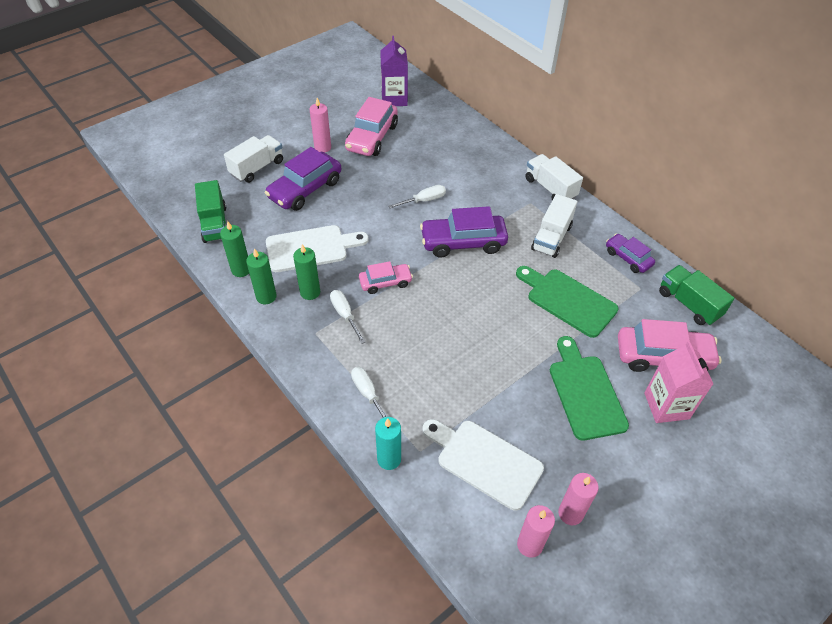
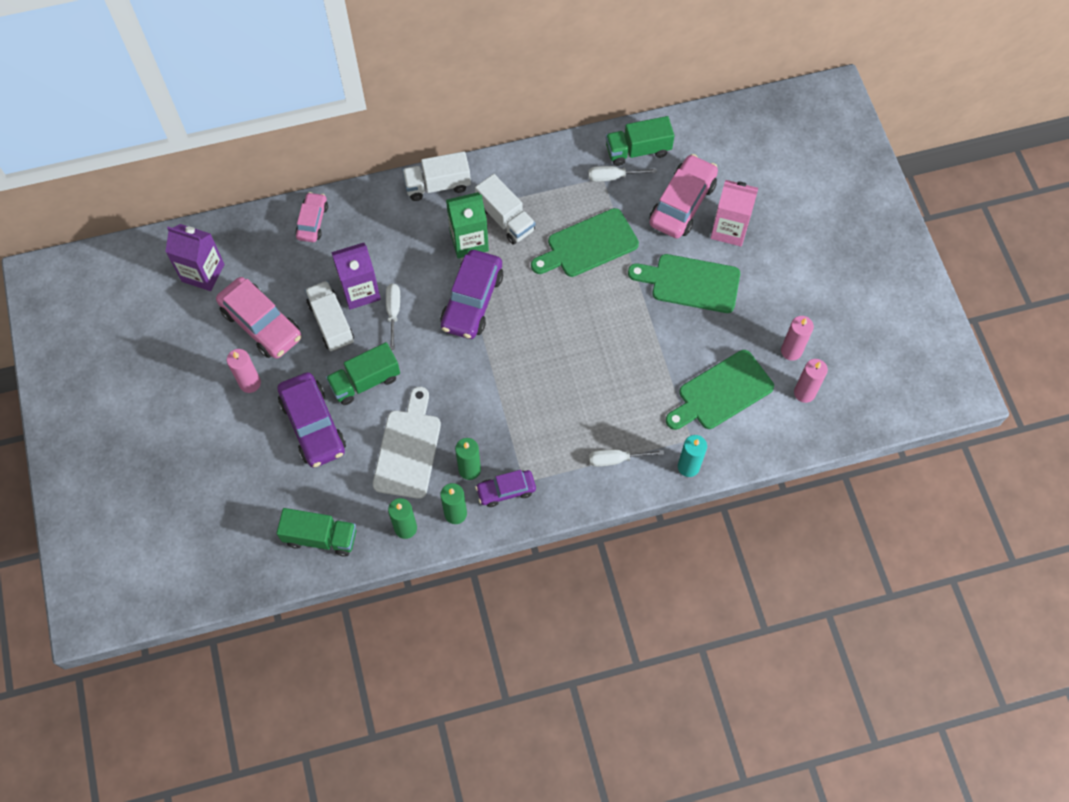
camera: 65 degrees left, 15 degrees up
(257, 168) = (248, 466): white truck -> white truck (331, 323)
(345, 315) = (515, 447): white screwdriver -> white screwdriver (613, 177)
(356, 204) = (365, 381): none -> green truck
(385, 282) = (490, 394): pink car -> pink car (312, 221)
(430, 177) = (360, 291): none -> purple carton
(484, 461) = (721, 392): white cutting board -> green cutting board
(515, 222) = (469, 241): none -> green carton
(628, 258) = (563, 168): purple car -> purple car (506, 491)

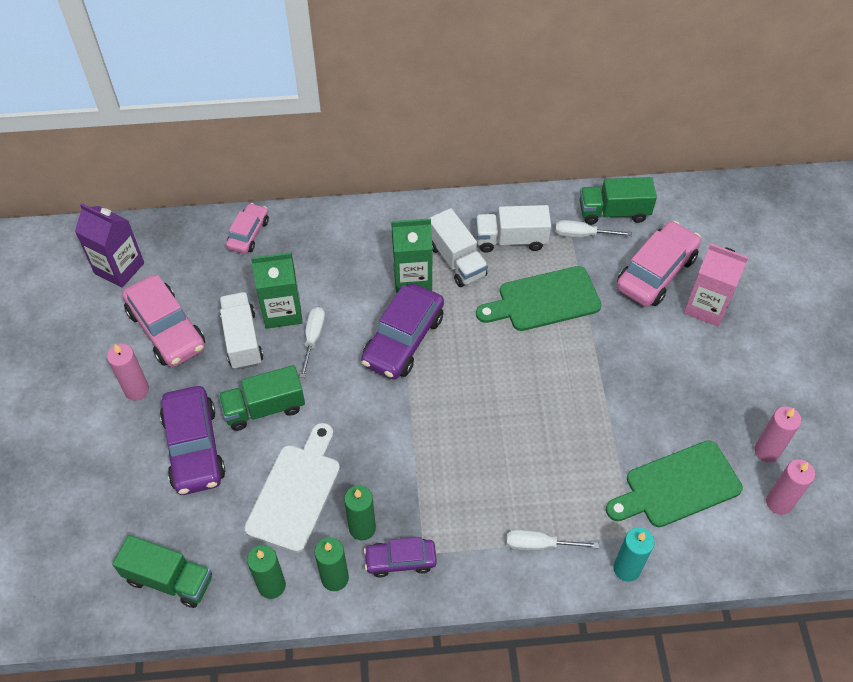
camera: 10 degrees right, 10 degrees down
(360, 291) = (282, 311): purple carton -> green carton
(437, 185) = (390, 217): white truck -> white truck (511, 240)
(690, 283) = (655, 357): green cutting board -> none

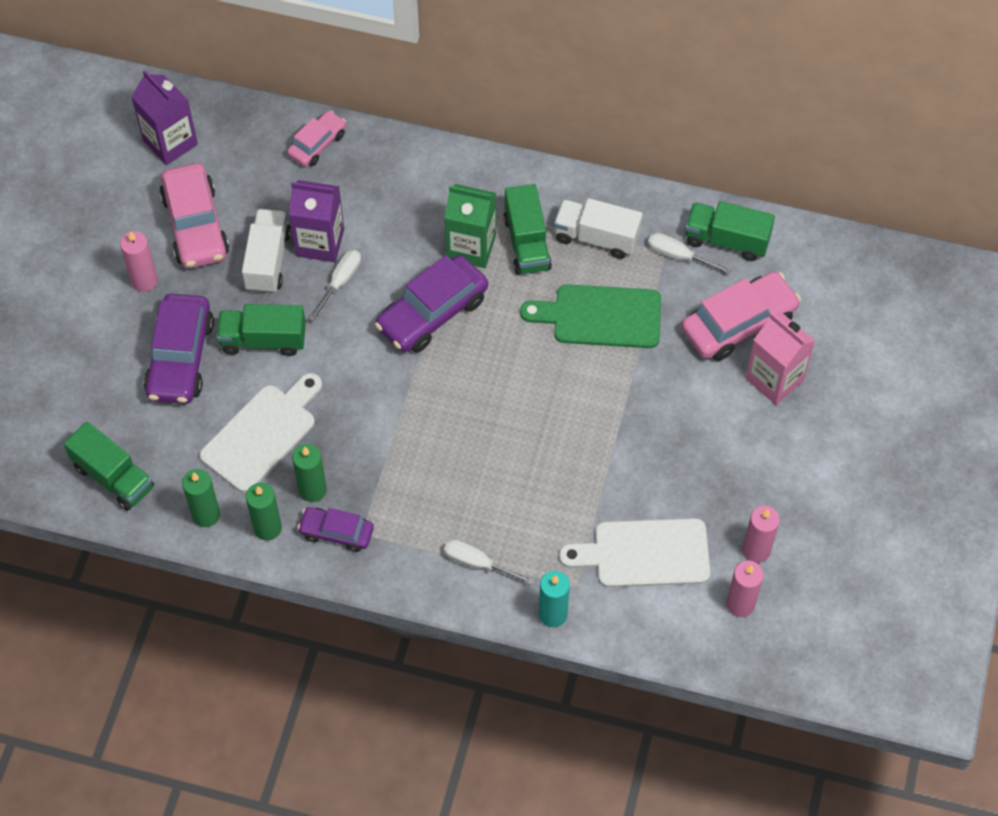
camera: 20 degrees right, 5 degrees up
(282, 311) = (320, 242): green carton -> purple carton
(456, 260) = (527, 243): white truck -> green truck
(677, 486) = (644, 554): green cutting board -> white cutting board

